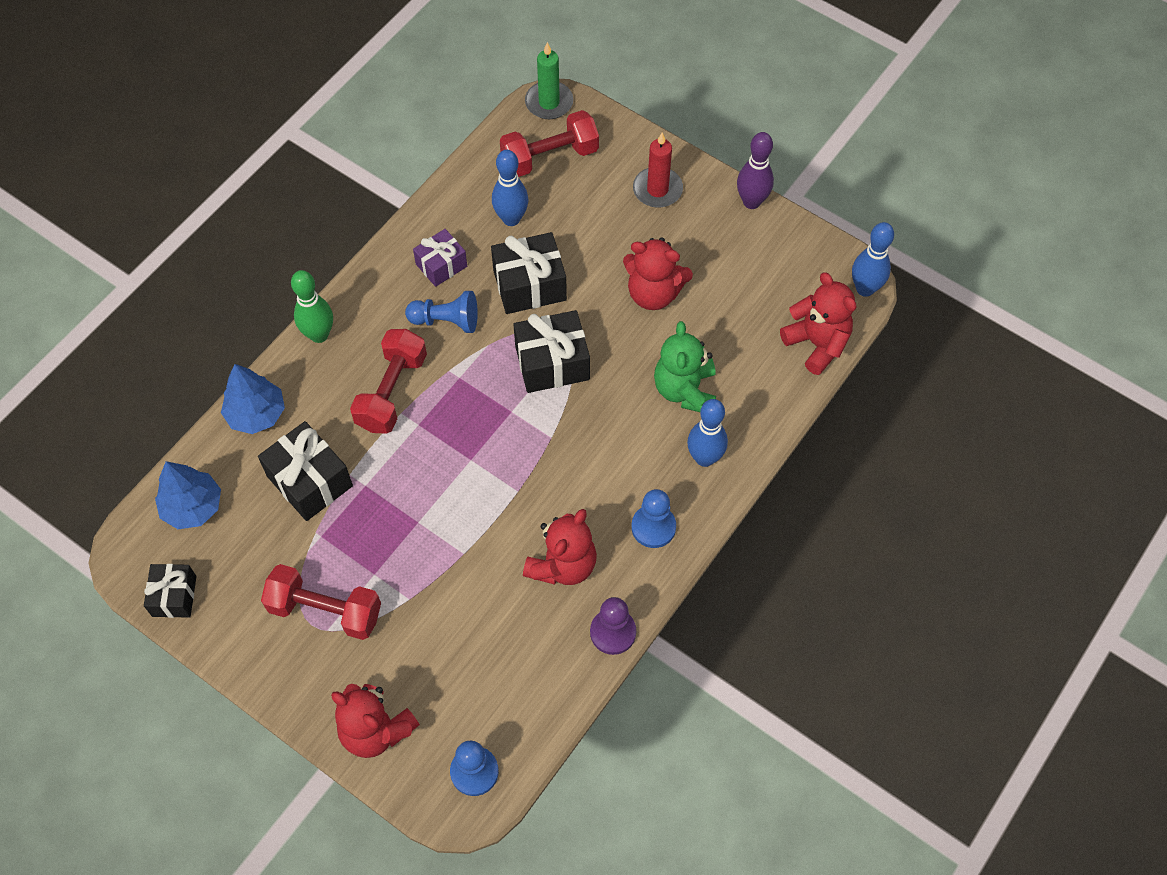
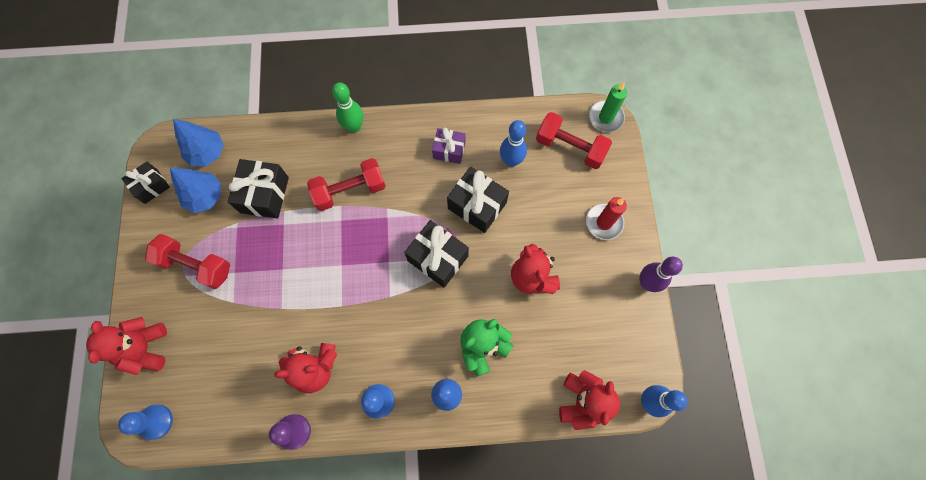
camera: 50 degrees right, 10 degrees up
(256, 414) = (283, 137): blue tree -> blue tree (205, 196)
(325, 610) = (196, 265): red dumbbell -> red dumbbell turned 45 degrees counterclockwise
(446, 321) = (416, 181): blue pawn -> none

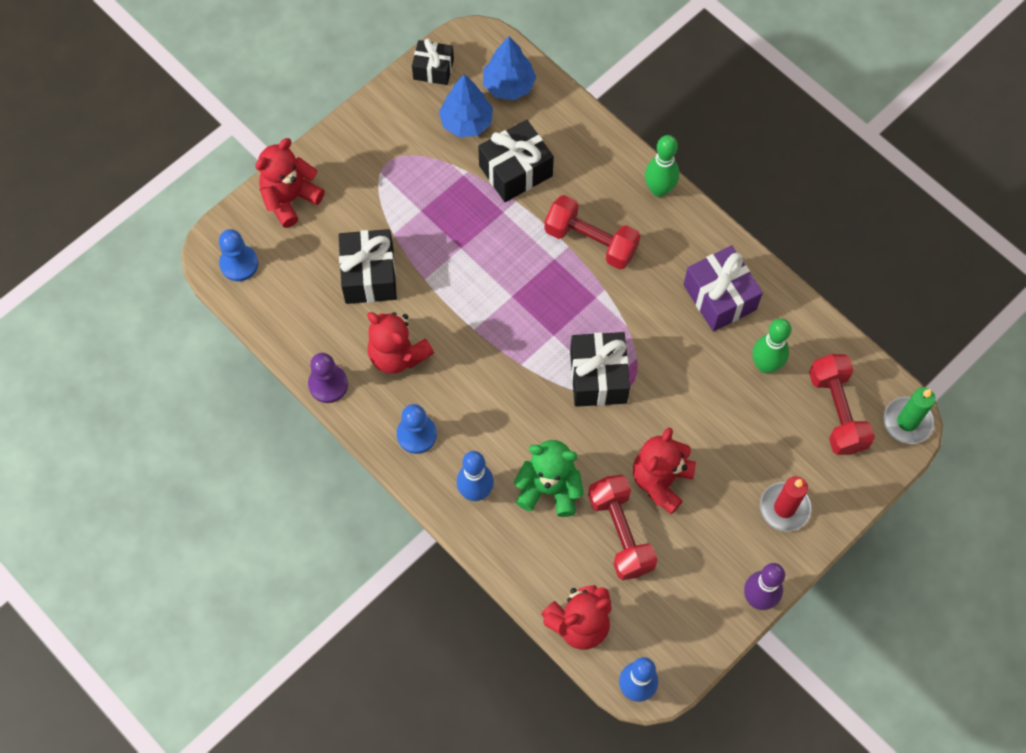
camera: 50 degrees right, 5 degrees down
(196, 265) = (397, 172): red dumbbell -> red dumbbell (620, 533)
(449, 150) = (719, 297): purple gift -> purple gift, size x1.57
(477, 205) = (686, 370): black gift -> black gift (369, 275)
(511, 161) = (765, 365): blue bowling pin -> green bowling pin

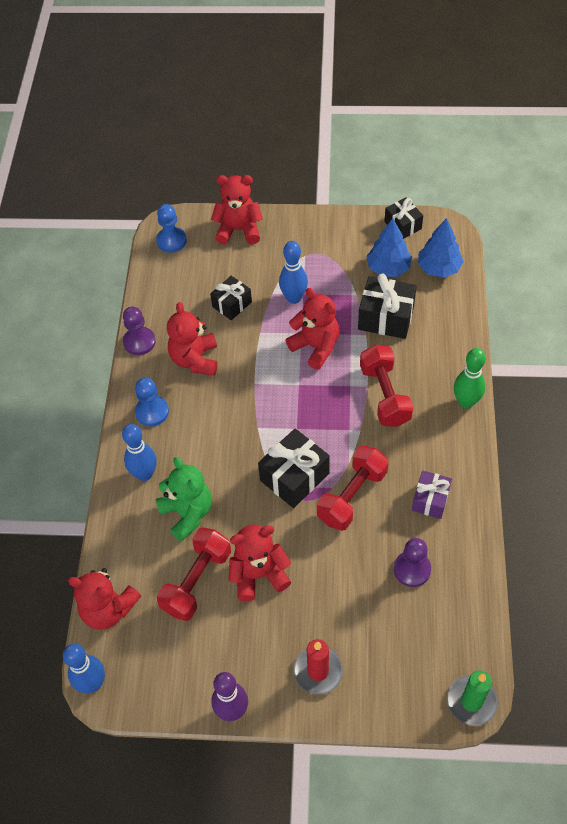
camera: 50 degrees right, 10 degrees down
(369, 275) = (232, 304): black gift -> black gift, size x0.64
(417, 221) = (294, 298): none -> blue bowling pin
(487, 250) = (315, 347): none -> red teddy bear
(719, 297) = (430, 500): purple gift -> purple gift, size x0.64
(765, 365) = (412, 569): green bowling pin -> purple pawn
(836, 412) = (427, 645): red dumbbell -> red dumbbell (352, 496)

